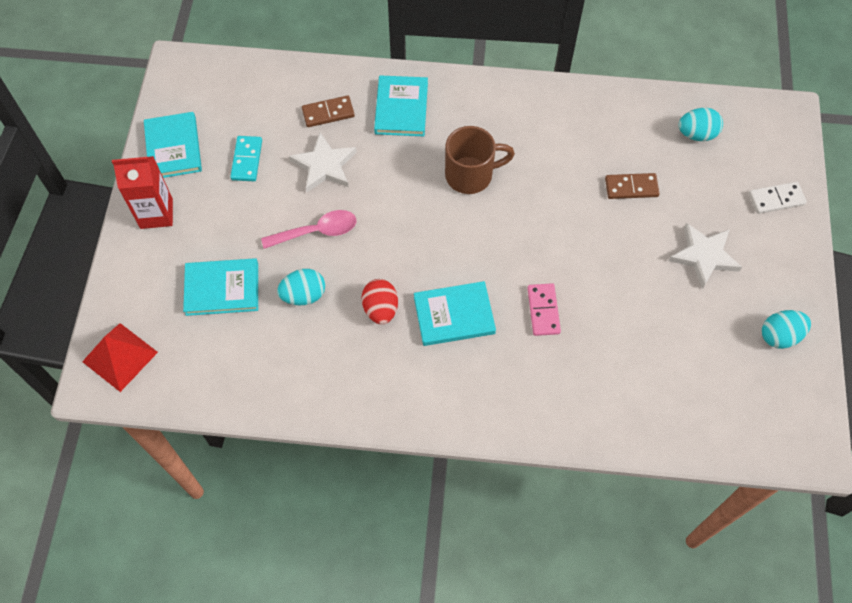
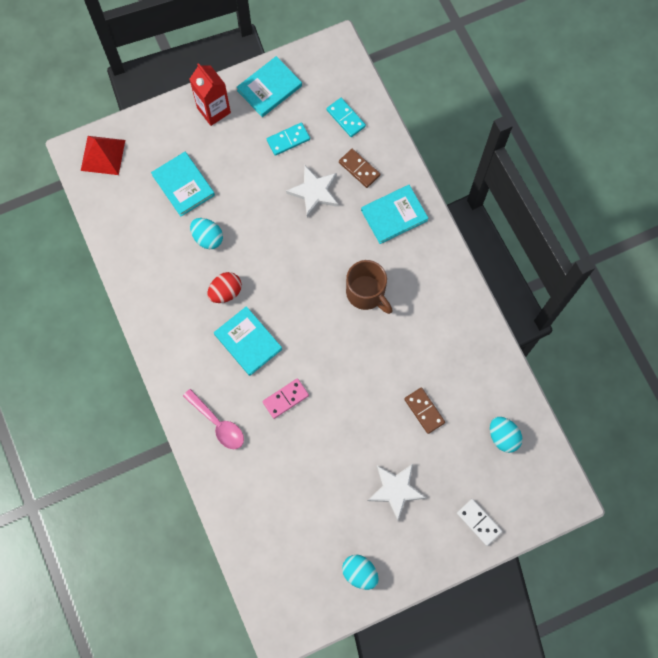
camera: 60 degrees right, 10 degrees up
(263, 97) = (346, 118): none -> turquoise domino
(317, 231) = (260, 218): pink spoon -> pink spoon (218, 424)

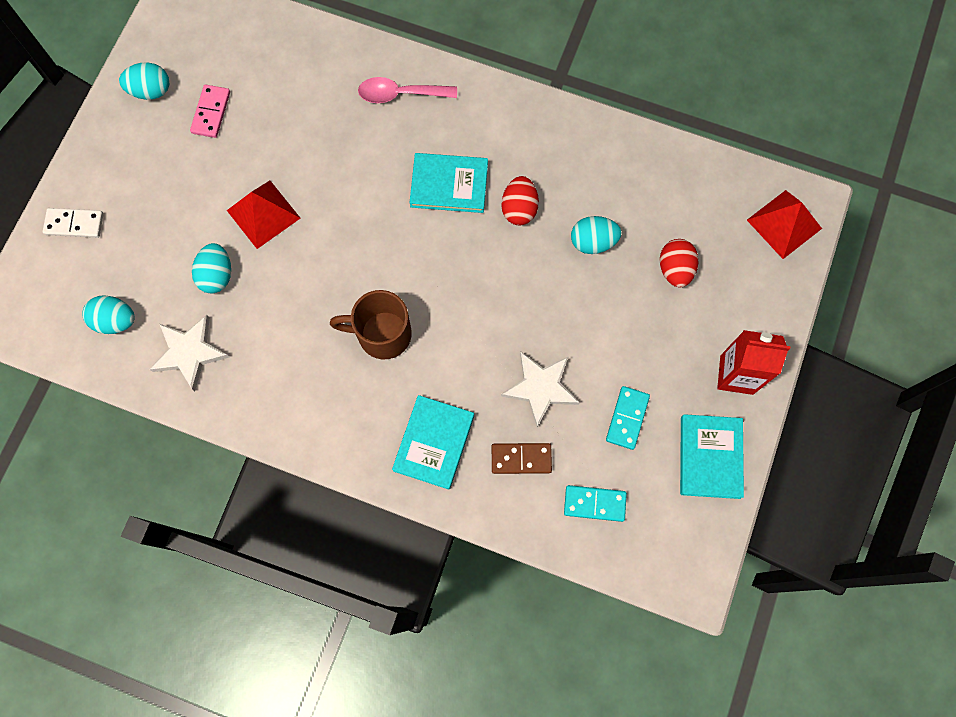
camera: 135 degrees right, 0 degrees up
(183, 185) = (675, 269): turquoise book -> red egg
(285, 399) = (361, 168): pink domino -> pink domino (211, 112)
(366, 423) = (263, 214): none -> red pyramid
(395, 490) = (180, 183): white star -> white star (190, 352)
(424, 411) = (217, 275): brown domino -> turquoise egg

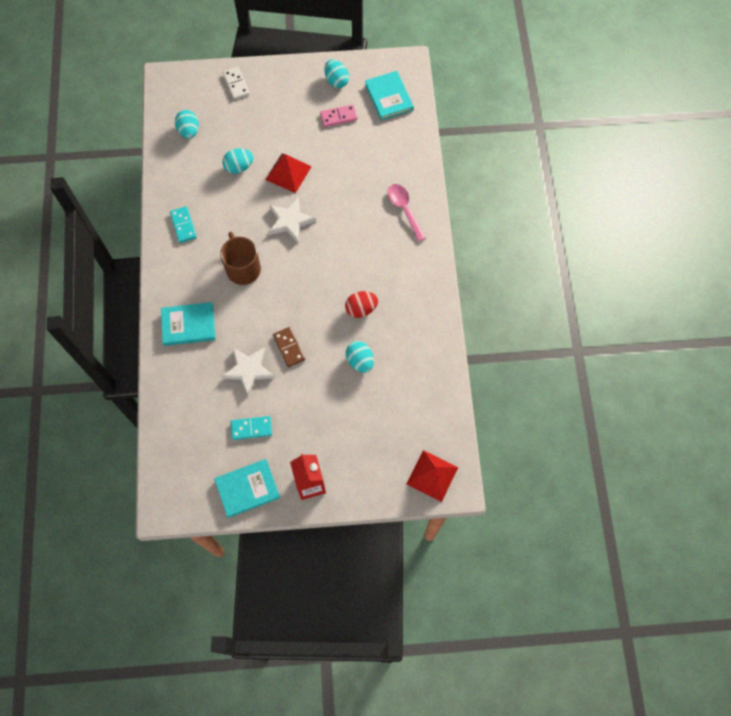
camera: 65 degrees right, 5 degrees down
(190, 352) = (187, 175): white star -> white star (290, 221)
(449, 185) = (357, 263): turquoise book -> turquoise book (389, 97)
(521, 458) = (199, 377): brown domino -> brown domino (289, 347)
(594, 503) = (189, 431): turquoise domino -> turquoise domino (183, 225)
(675, 269) = (365, 418): red egg -> none

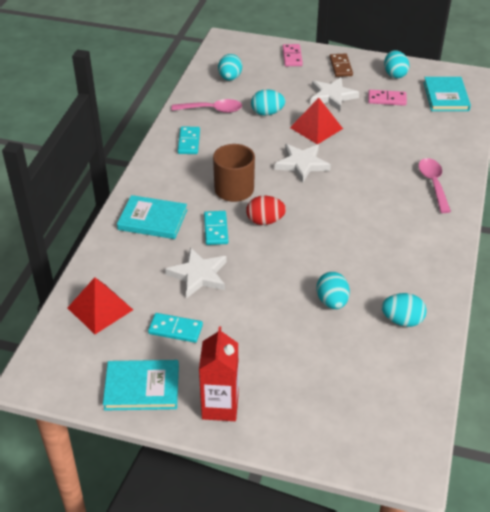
camera: 20 degrees right, 25 degrees down
(188, 178) = (212, 110): none -> pink spoon
(236, 84) = (292, 57): white domino -> pink domino
(244, 318) = (215, 229): none -> turquoise domino
(289, 127) = (332, 96): none -> white star
(289, 347) = (253, 267): brown domino -> brown domino (341, 67)
(361, 309) = (352, 255): red egg -> red egg (265, 221)
(417, 361) = (402, 320): none -> turquoise egg
(432, 475) = (382, 445): red pyramid -> red pyramid (100, 309)

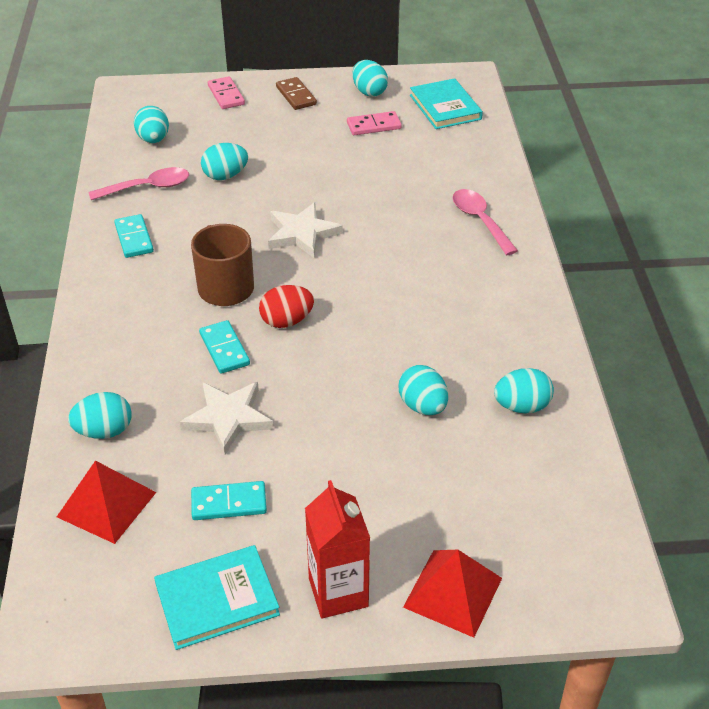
camera: 20 degrees left, 0 degrees up
(118, 262) = (104, 431): none -> turquoise egg
(152, 220) = (129, 358): turquoise book -> none
(316, 128) = (299, 181): red pyramid -> red pyramid (452, 592)
(332, 96) = (302, 136): white star -> none

